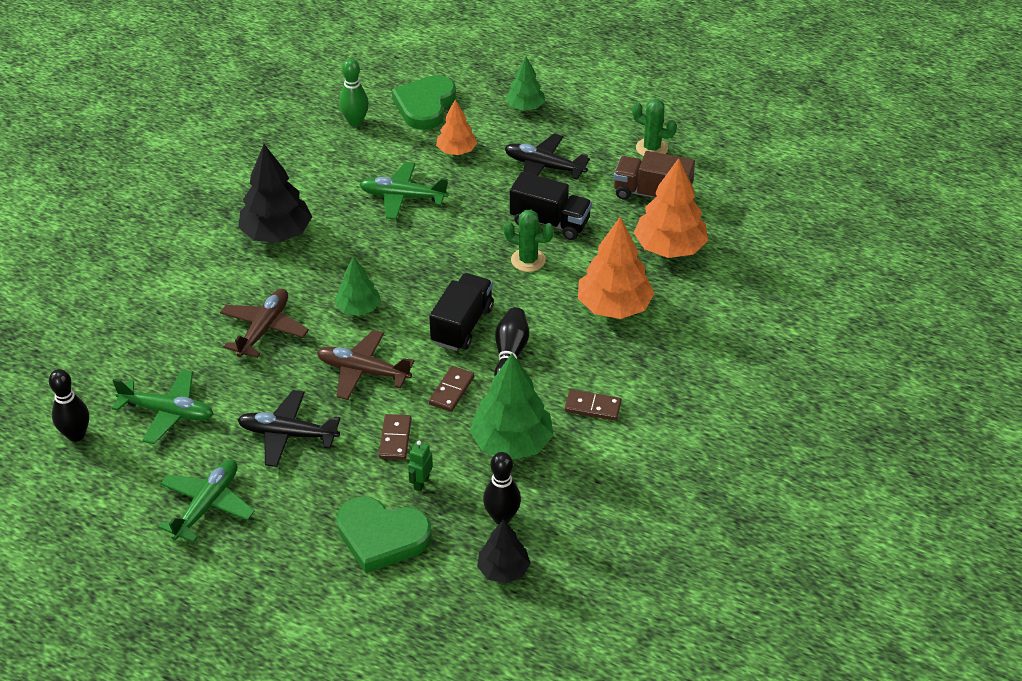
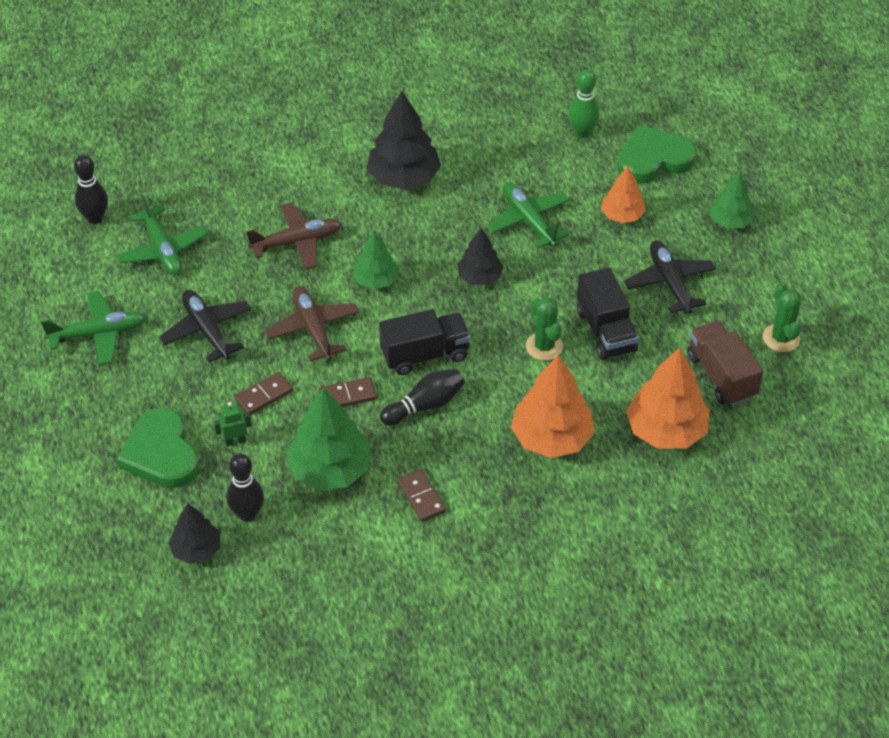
camera: 50 degrees right, 5 degrees up
(424, 253) = (479, 277): none -> black tree

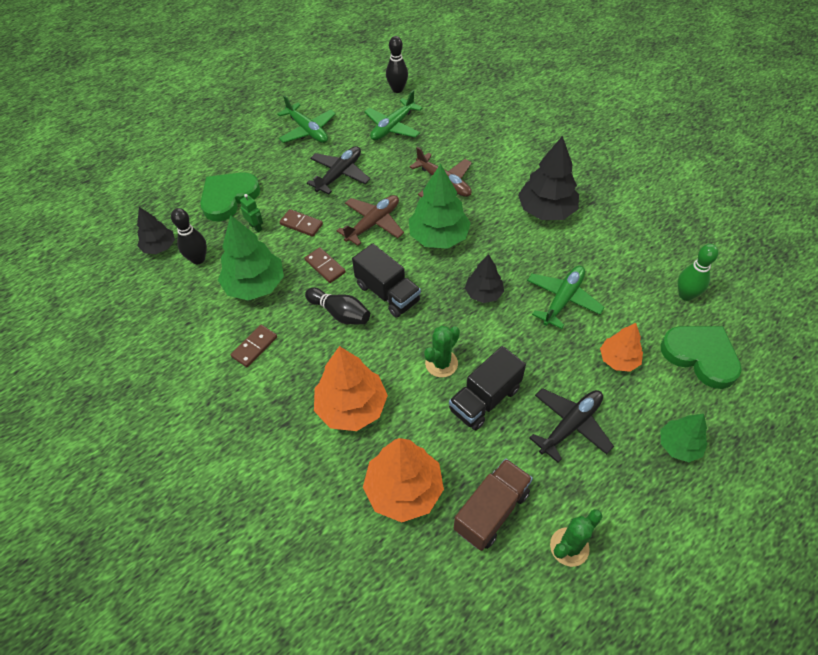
camera: 65 degrees right, 5 degrees up
(376, 280) = (438, 237): green tree -> green tree, size x1.68

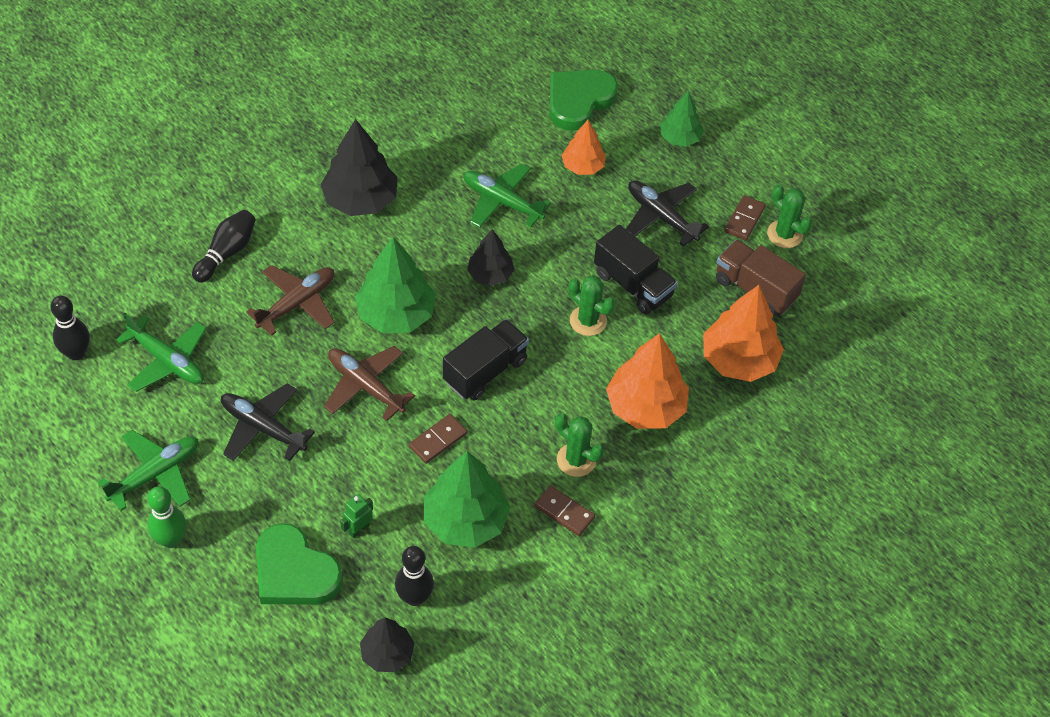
camera: 95 degrees left, 0 degrees up
(301, 224) = (358, 472): brown domino -> brown domino (744, 219)
(301, 355) = (576, 460): none -> green cactus
(340, 313) = (515, 421): black bowling pin -> black bowling pin (227, 253)
(685, 295) = (500, 96): green bowling pin -> green bowling pin (171, 539)

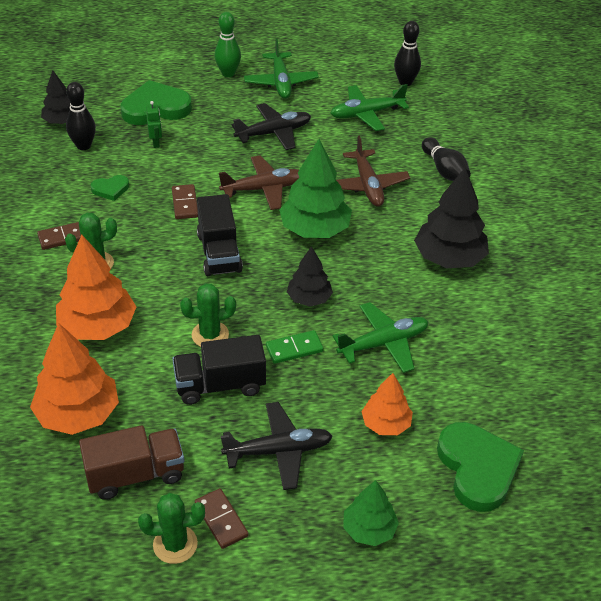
camera: 125 degrees right, 10 degrees down
(465, 520) = (110, 189): green tree -> green heart
(555, 256) = (294, 349): none -> green domino

